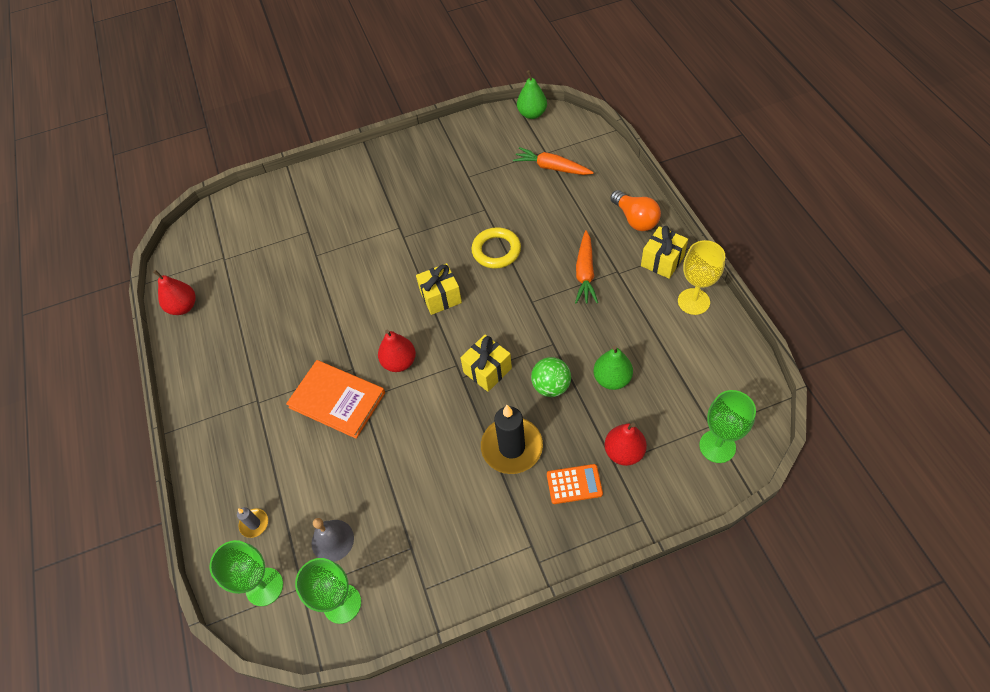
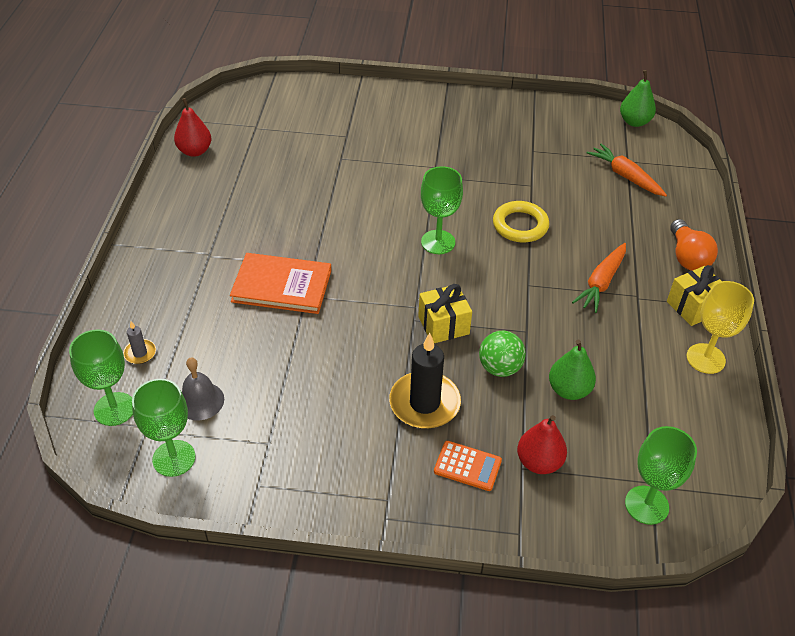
camera: 20 degrees right, 10 degrees down
(337, 400) = (282, 286): orange book -> orange book turned 45 degrees counterclockwise
(399, 362) = (361, 280): red pear -> none
(440, 297) = (438, 242): yellow gift -> green goblet

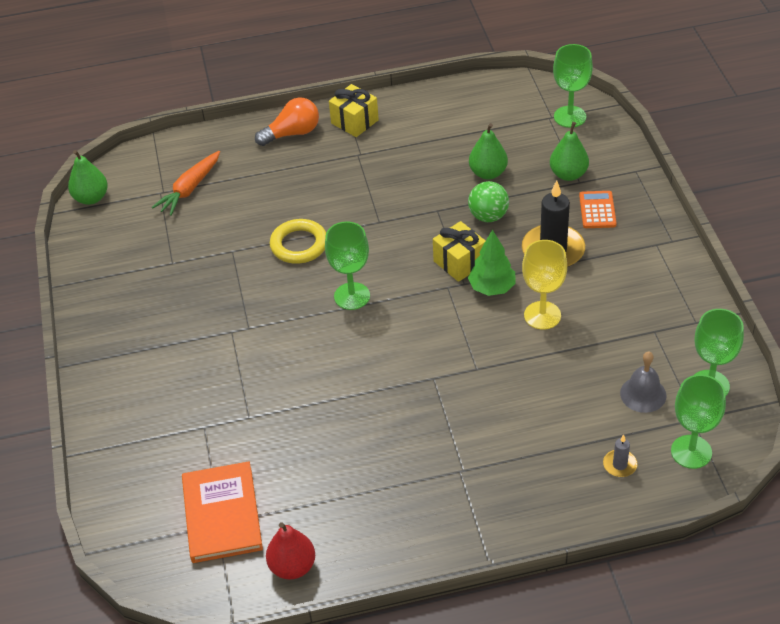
camera: 105 degrees left, 0 degrees up
(282, 286) = (473, 392): orange book -> orange book (222, 514)
(397, 338) = (492, 288): none -> green tree
(539, 462) = (568, 174): red pear -> green pear
(601, 282) = (352, 178): orange carrot -> none
(705, 358) = (410, 108): yellow goblet -> yellow goblet (542, 315)

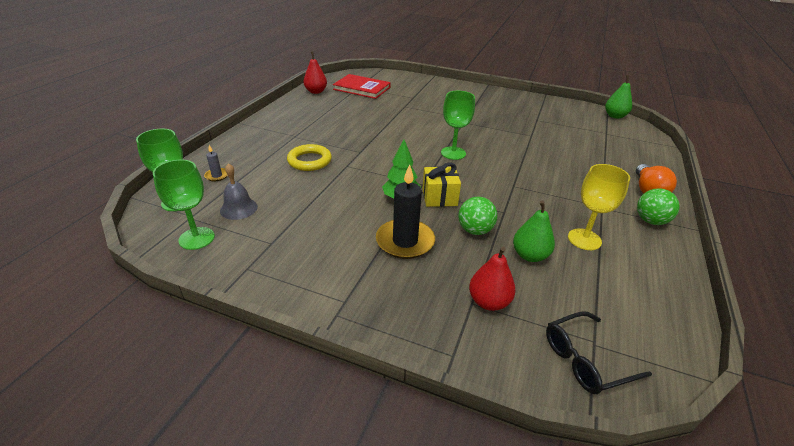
camera: 120 degrees right, 10 degrees down
(190, 189) = (603, 141): orange carrot -> none
(222, 514) = (362, 88): orange book -> red book
(299, 245) = (517, 154): yellow ring -> yellow ring (309, 161)
(354, 121) = (650, 221): yellow gift -> green ball
(542, 315) = (352, 205): yellow goblet -> yellow goblet (584, 239)
(568, 174) = (488, 302): green pear -> red pear
(570, 117) = (586, 359): green goblet -> black glasses
(597, 210) = (423, 291): orange calculator -> none

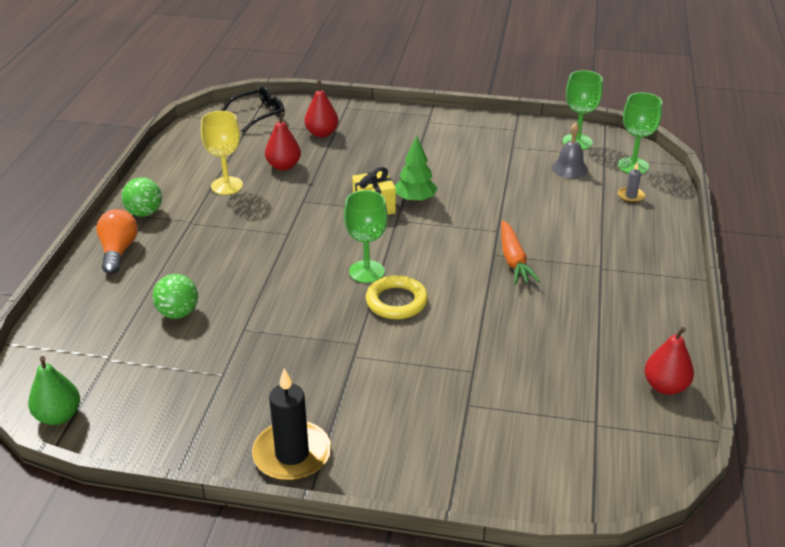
camera: 170 degrees right, 0 degrees up
(309, 161) = (547, 230): yellow ring -> yellow ring (396, 301)
(349, 147) = (513, 260): none -> orange carrot
(362, 88) = (585, 418): red book -> none
(405, 241) = (397, 162): black candle -> black candle (292, 454)
(475, 230) = (333, 179): green ball -> green ball (178, 313)
(529, 255) = (283, 166): green pear -> red pear

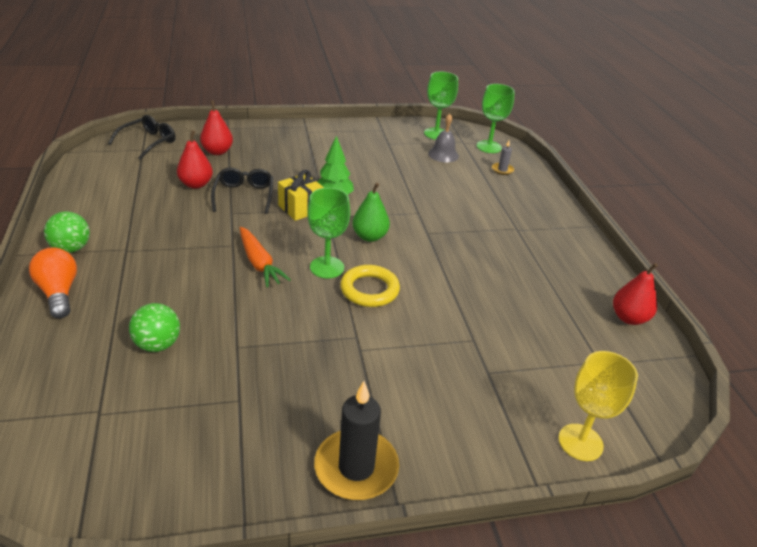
camera: 25 degrees left, 0 degrees up
(58, 416) = (67, 497): green pear -> green pear (369, 236)
(227, 186) = (148, 210): yellow goblet -> yellow goblet (580, 442)
(324, 185) = (244, 196): none -> black glasses
(513, 260) = (446, 235): orange carrot -> orange carrot (259, 263)

